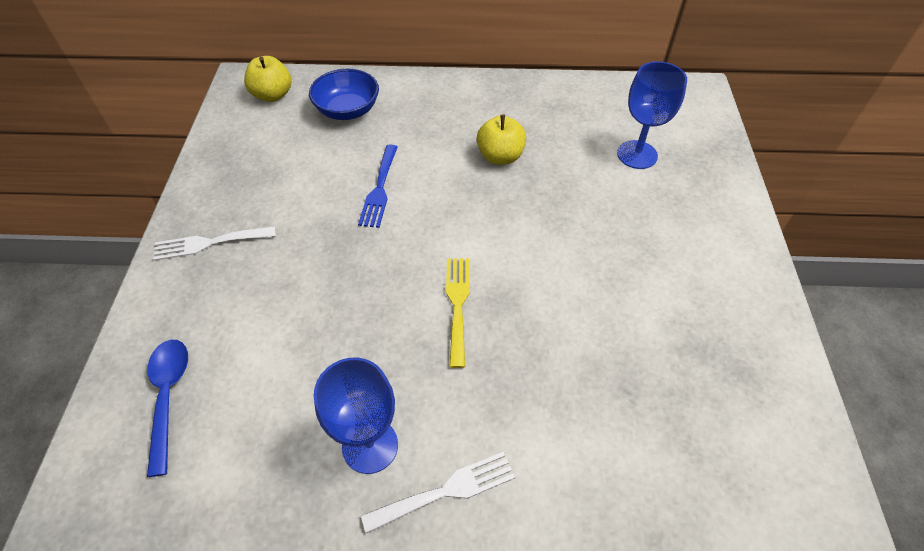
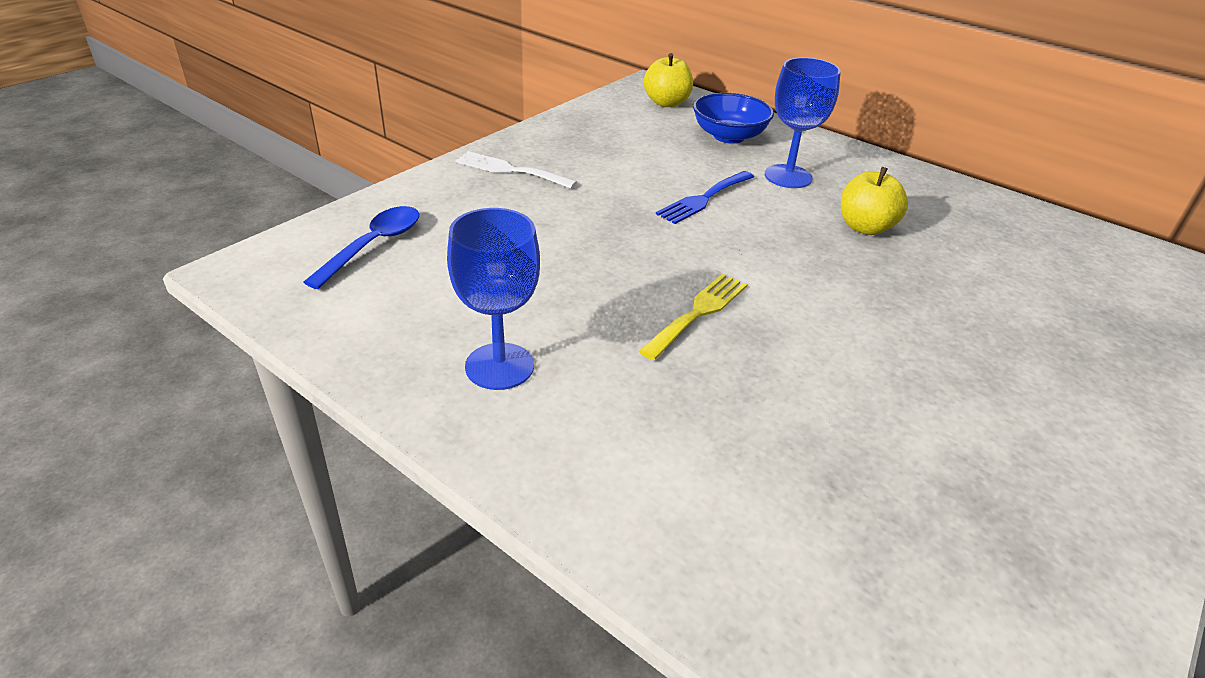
camera: 35 degrees right, 15 degrees down
(446, 491) = (535, 441): white fork -> none
(637, 155) = (1056, 294): blue goblet -> blue goblet (788, 176)

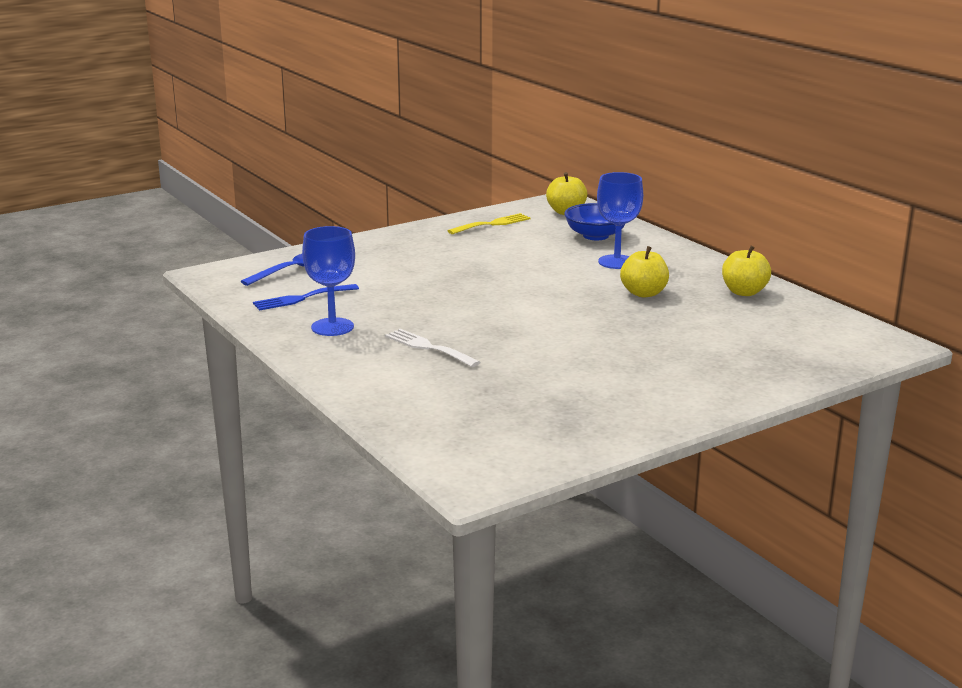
camera: 20 degrees right, 15 degrees down
(510, 170) = (409, 242): white fork -> white fork (428, 347)
(698, 312) = (475, 319): yellow fork -> yellow fork (492, 224)
(704, 199) = (537, 268): blue fork -> blue fork (301, 298)
(971, 210) = (744, 292): none -> yellow apple

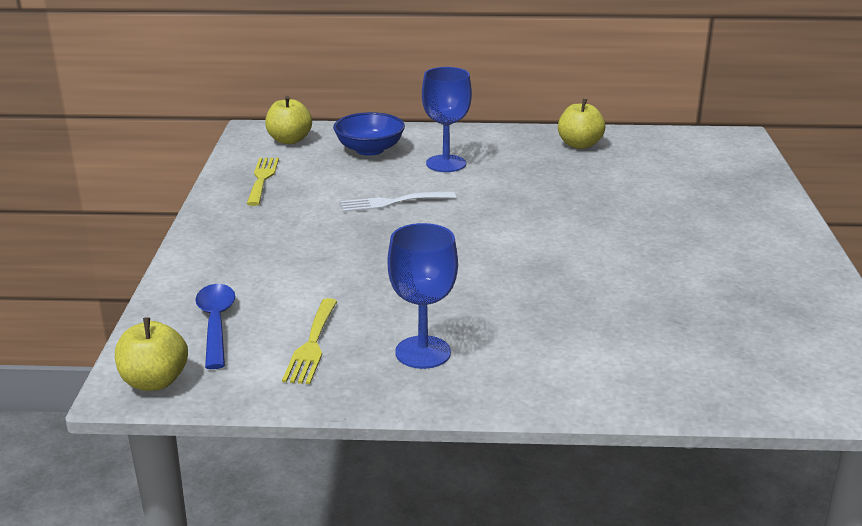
camera: 55 degrees left, 5 degrees up
(301, 298) = (312, 345): blue fork -> yellow fork
(428, 347) = (543, 316): white fork -> white fork (392, 202)
(643, 293) = (533, 179): yellow apple -> yellow apple (154, 381)

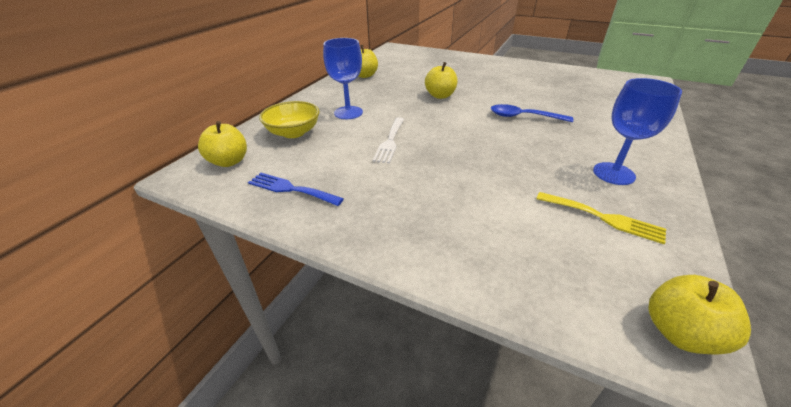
camera: 65 degrees left, 10 degrees up
(216, 324) = (564, 267): blue spoon -> blue spoon (524, 117)
(262, 179) = (291, 189): yellow fork -> blue fork
(369, 150) = (293, 132): blue bowl -> yellow bowl
(563, 208) = (440, 96): none -> yellow apple

